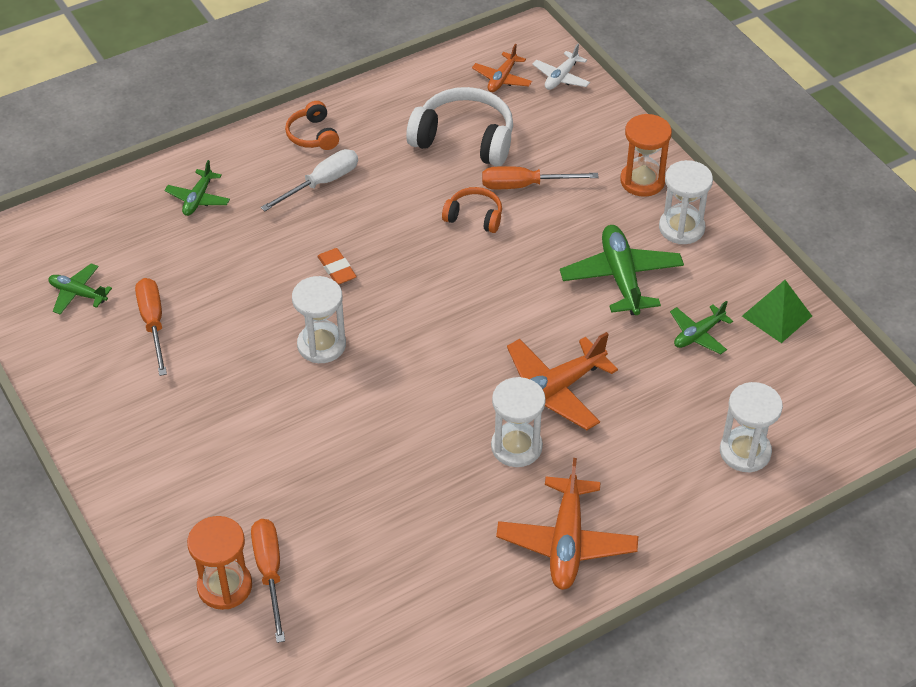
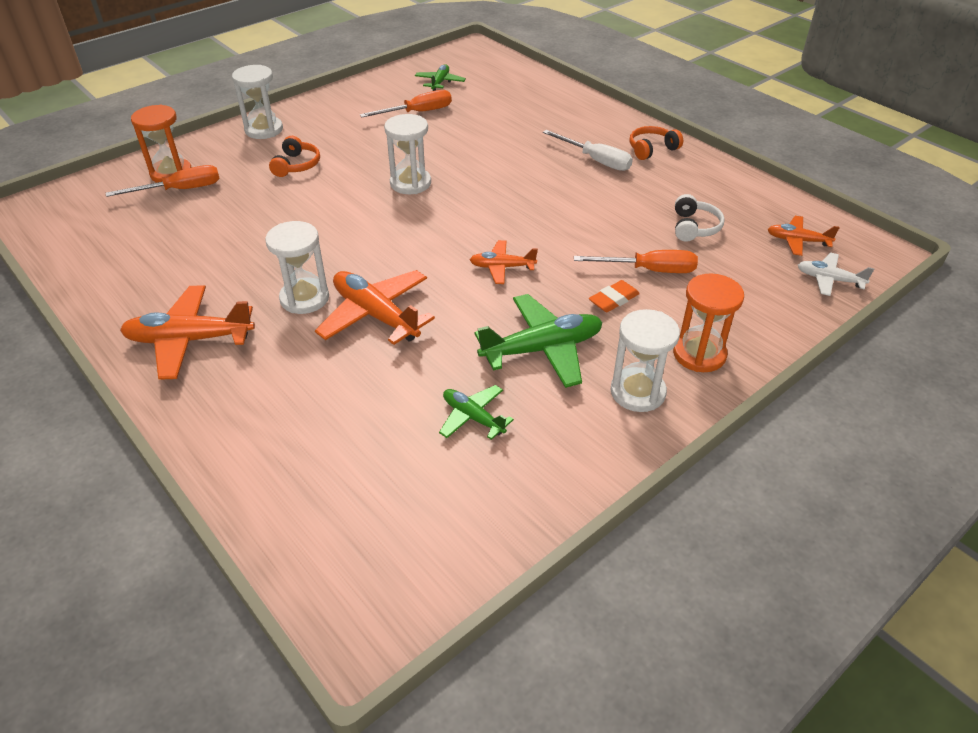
camera: 80 degrees right, 5 degrees down
(198, 199) = (552, 111): green plane -> none
(337, 269) = (497, 180): orange eraser -> orange eraser (613, 299)
(464, 139) = (694, 227): white headphones -> white headphones, size x0.54
(474, 217) = (591, 244): orange headphones -> orange headphones (296, 165)
(497, 288) = (502, 267): none -> orange plane
(524, 185) = (649, 270): orange screwdriver -> orange screwdriver turned 105 degrees clockwise
(745, 452) = (301, 469): white hourglass -> white hourglass (264, 130)
(776, 316) = (520, 489): green pyramid -> none

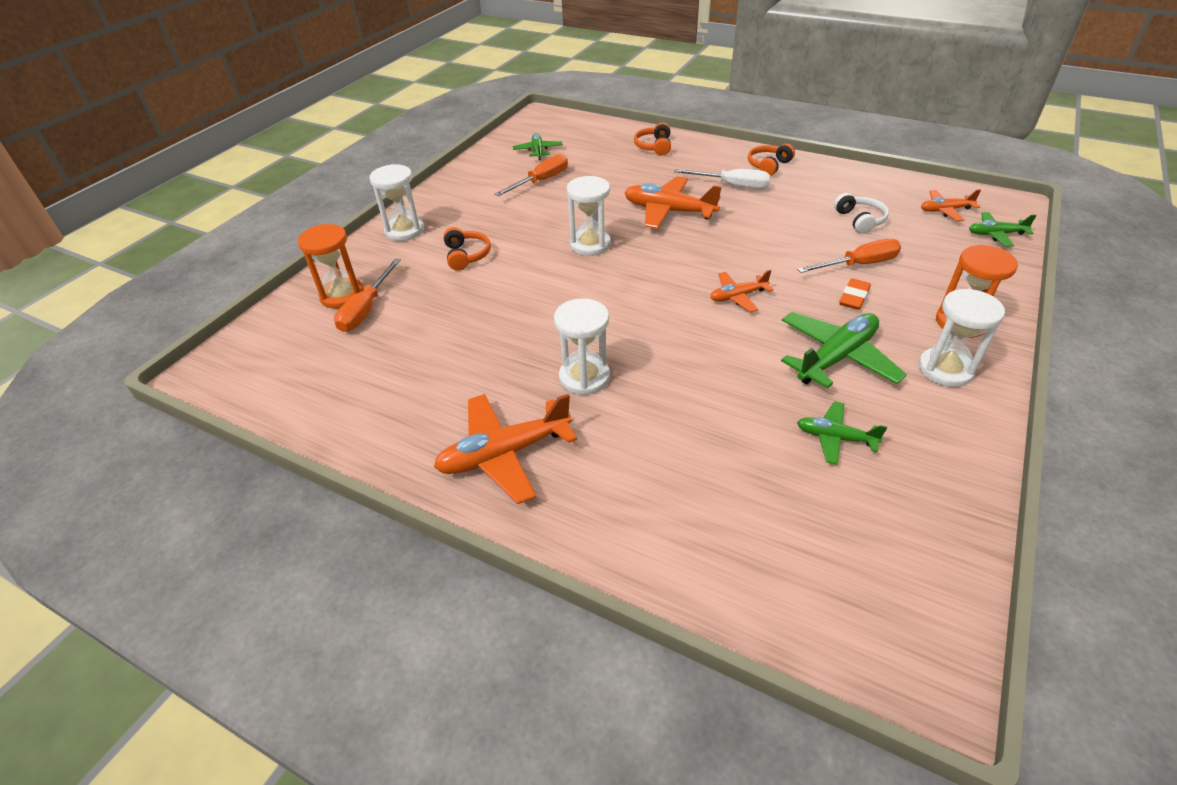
camera: 20 degrees left, 0 degrees up
(180, 190) = (366, 309): orange screwdriver -> orange screwdriver turned 150 degrees clockwise
(376, 315) = (665, 372): orange plane -> orange plane (668, 211)
(554, 103) = (654, 146): none -> orange headphones
(829, 280) = (995, 234): white plane -> green plane

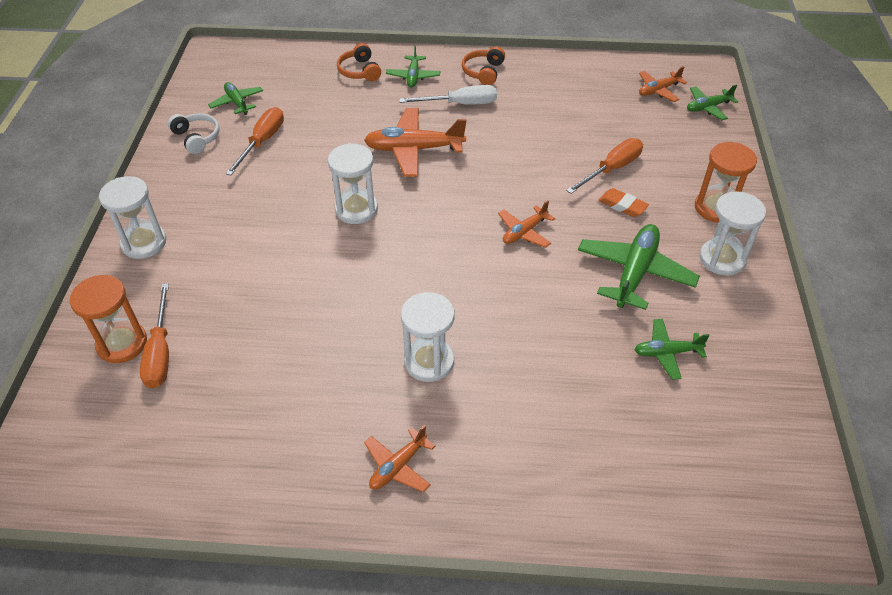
camera: 25 degrees left, 5 degrees up
(466, 255) = (233, 256): orange headphones -> none
(504, 454) = (398, 466): orange plane -> orange plane, size x0.57
(700, 158) = (413, 76): none -> green plane
(853, 297) = (622, 205): orange eraser -> orange eraser turned 60 degrees counterclockwise
(860, 220) = (592, 118): white headphones -> white headphones (197, 138)

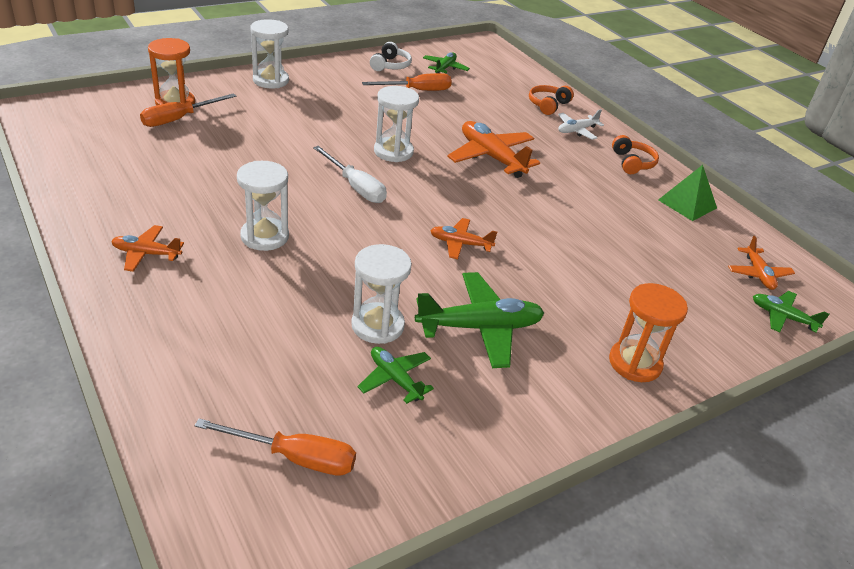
camera: 50 degrees right, 10 degrees down
(413, 76) = (576, 130): green plane -> white plane
(460, 104) = (575, 163): white screwdriver -> white screwdriver (355, 187)
(483, 72) = (632, 163): orange headphones -> orange headphones turned 105 degrees clockwise
(557, 75) = (687, 204): none -> green pyramid
(612, 169) = (603, 274): orange screwdriver -> orange screwdriver (295, 458)
(622, 205) = (561, 294): orange eraser -> none
(658, 90) = (758, 274): orange plane -> orange plane turned 120 degrees counterclockwise
(722, 259) = (564, 387): white hourglass -> white hourglass (377, 325)

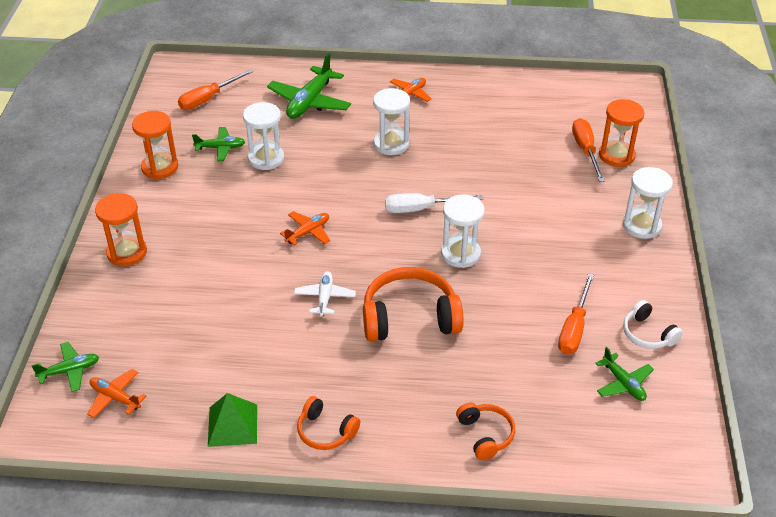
camera: 130 degrees right, 5 degrees up
(480, 328) = (223, 199): green plane -> green plane (310, 102)
(487, 420) = (160, 167): none -> orange hourglass
(491, 157) = (410, 317): orange plane -> orange headphones
(576, 130) = (415, 424): white plane -> white plane (325, 297)

